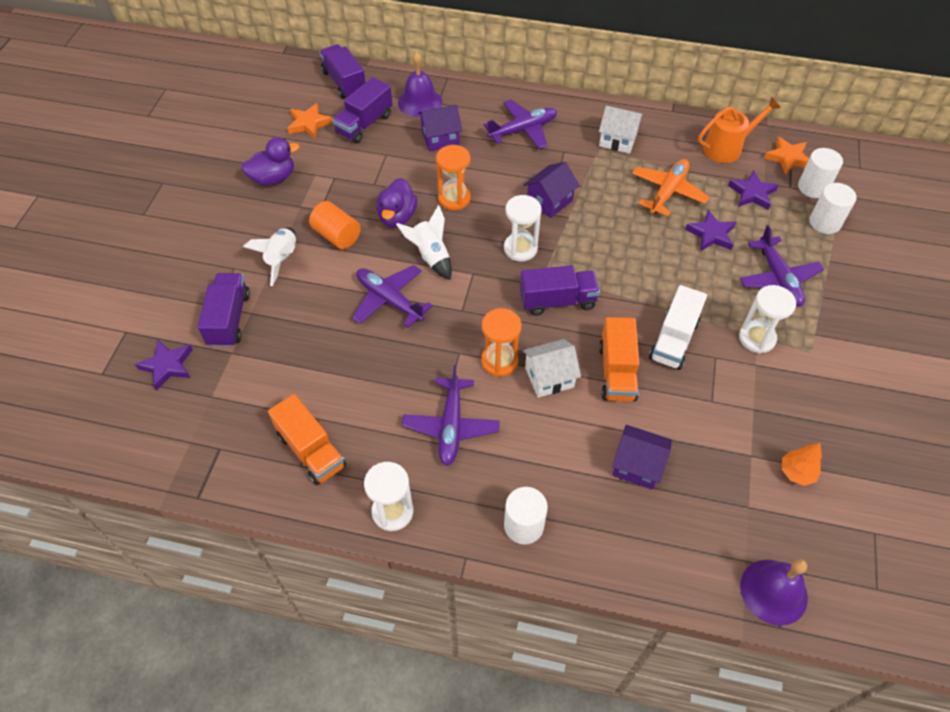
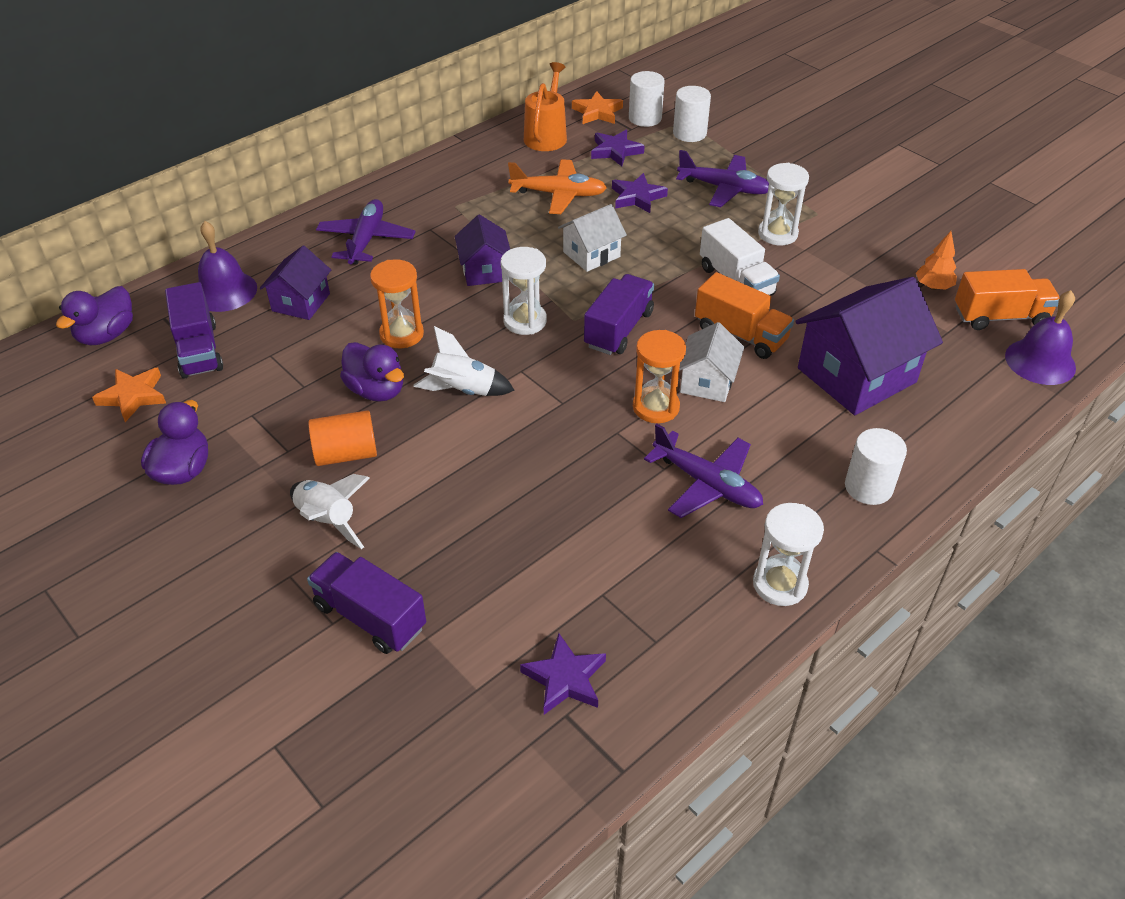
camera: 55 degrees left, 10 degrees down
(168, 366) = (383, 718): purple star -> purple star (565, 678)
(311, 450) = (642, 621): orange truck -> orange truck (1000, 317)
(344, 82) = (107, 335): purple truck -> purple duck
(389, 300) = (490, 453): purple plane -> none
(618, 140) = (458, 189): white house -> white house (591, 254)
(637, 465) = (856, 375): purple house -> purple house, size x1.81
(668, 192) = (559, 194): orange plane -> orange plane turned 120 degrees clockwise

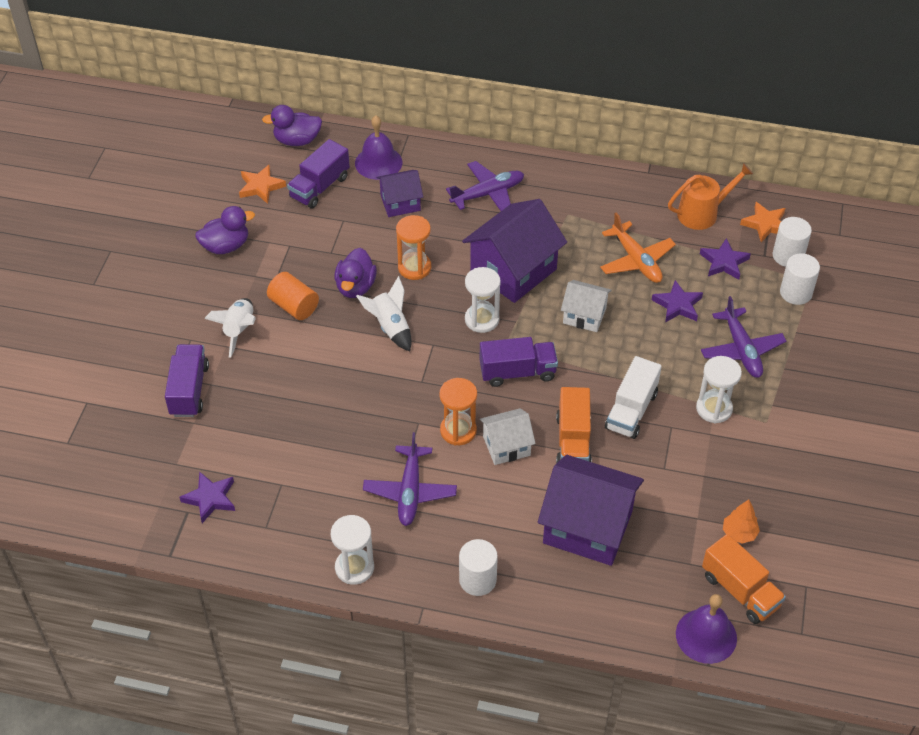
camera: 55 degrees right, 5 degrees up
(484, 270) = (513, 270): purple house -> purple house, size x1.81

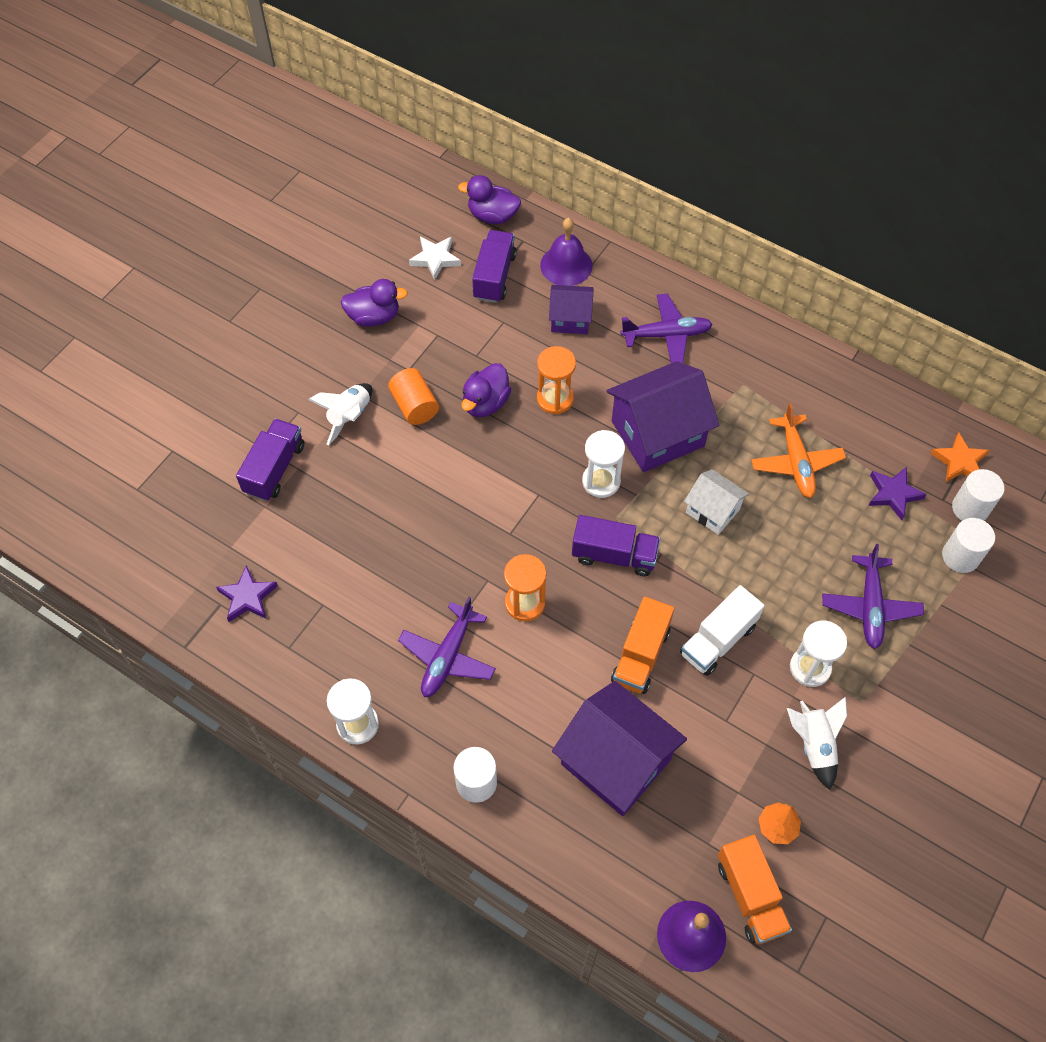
camera: 20 degrees right, 10 degrees up
(261, 187) = (435, 259): orange star -> white star
(319, 187) = (494, 276): purple truck -> purple truck turned 135 degrees clockwise
(390, 327) = (502, 461): white rocket -> white rocket (814, 745)
(506, 446) = (568, 637): white house -> none
(677, 305) = (820, 530): purple star -> none
(702, 213) = (893, 427): orange watering can -> none

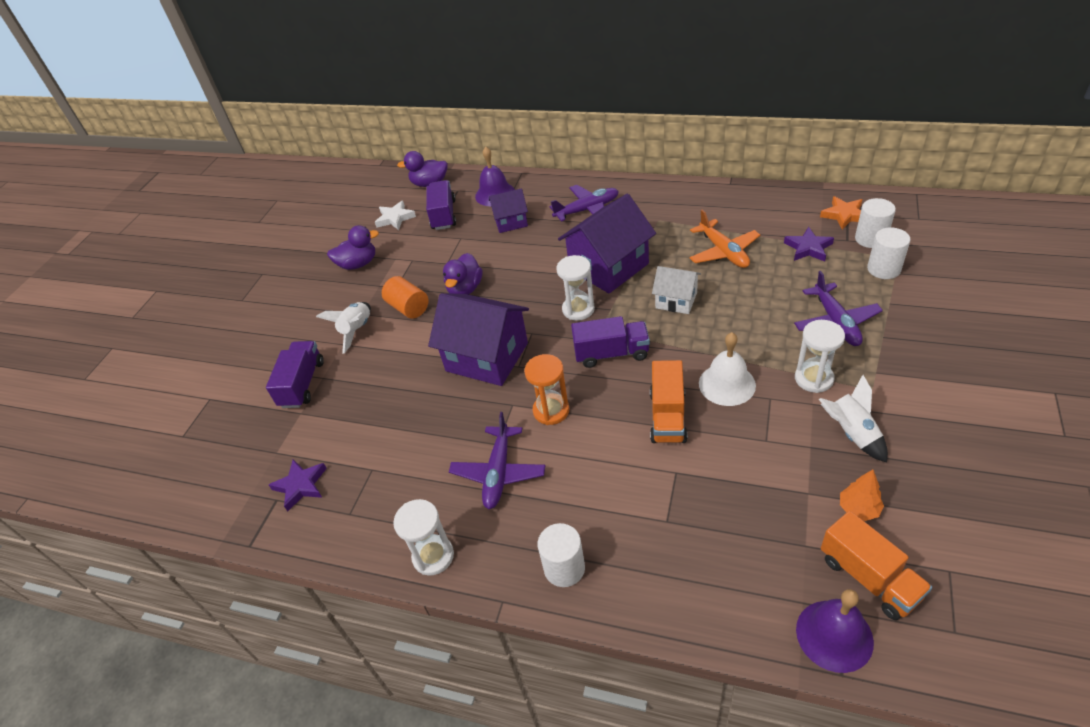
camera: 10 degrees left, 15 degrees down
(555, 399) = (519, 270): orange hourglass -> none
(615, 762) = (686, 506): purple house -> purple house (487, 357)
(718, 640) = (727, 384): white truck -> white bell

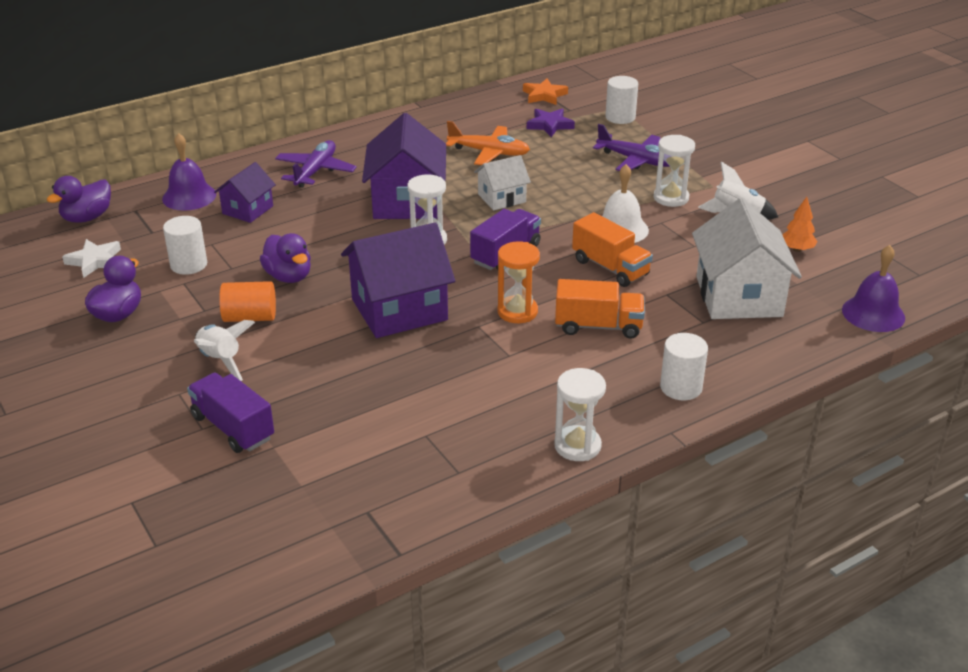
camera: 55 degrees left, 10 degrees down
(301, 485) = (375, 487): purple star -> none
(443, 215) = (156, 235): purple truck -> none
(498, 473) = (541, 370): purple plane -> none
(731, 519) = (738, 296): none -> white house
(869, 578) = (849, 277): orange truck -> orange truck (598, 326)
(870, 239) = (584, 103): white cylinder -> white cylinder (189, 264)

